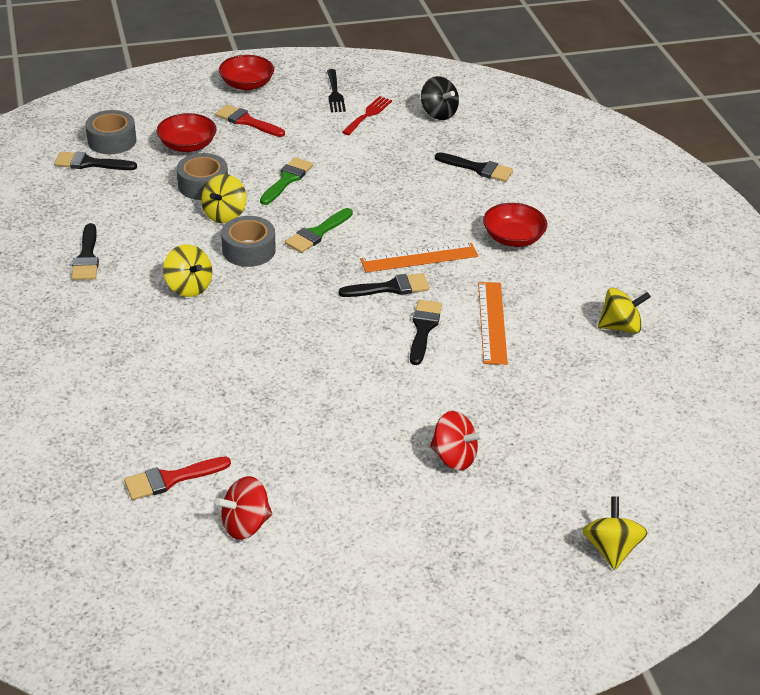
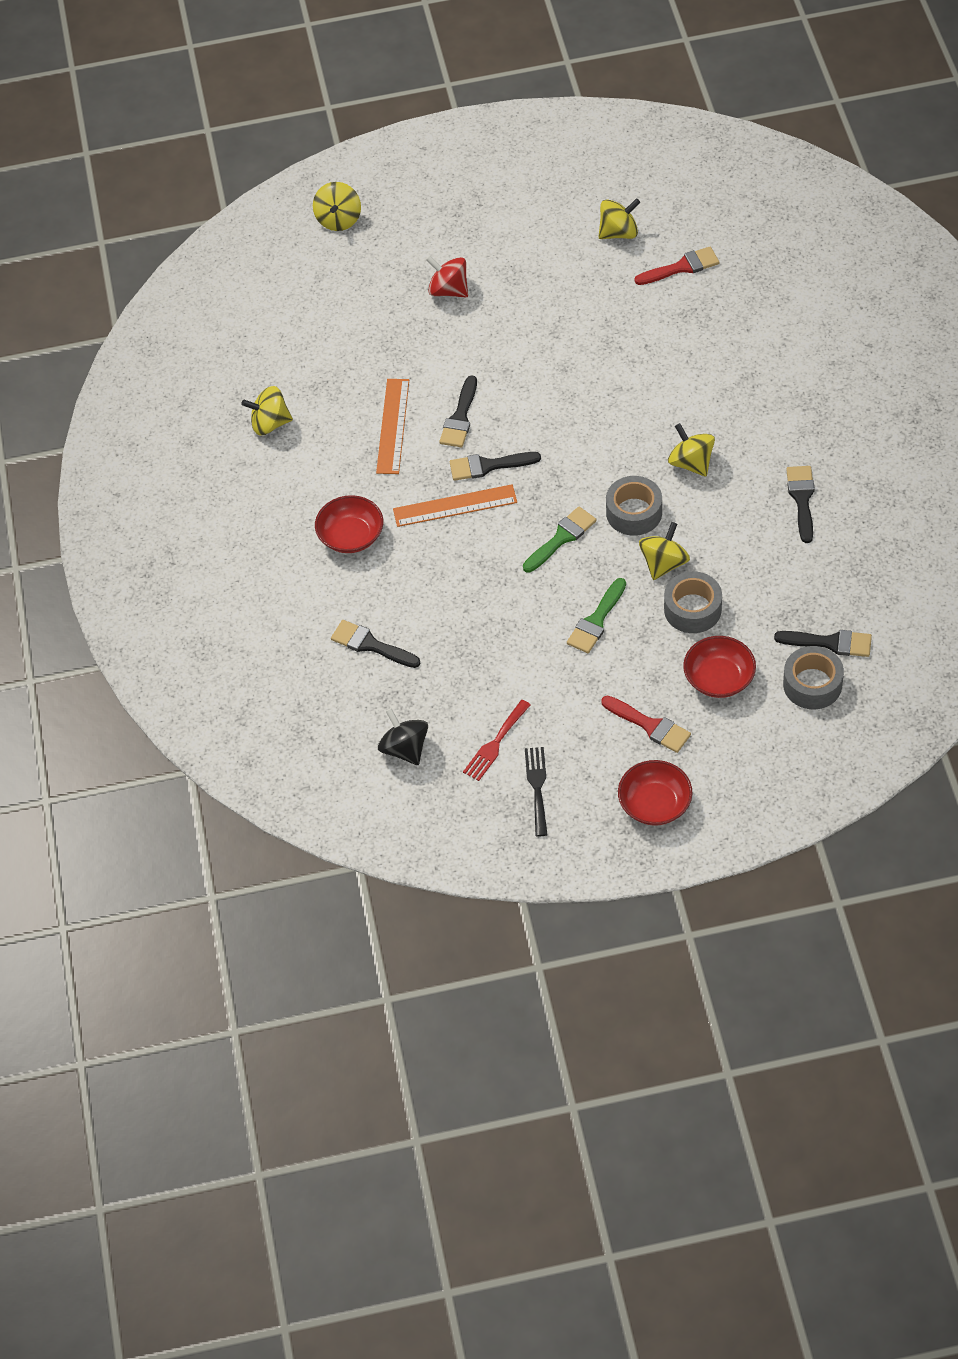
camera: 170 degrees left, 15 degrees up
(245, 524) = (619, 233): red spinning top -> yellow spinning top

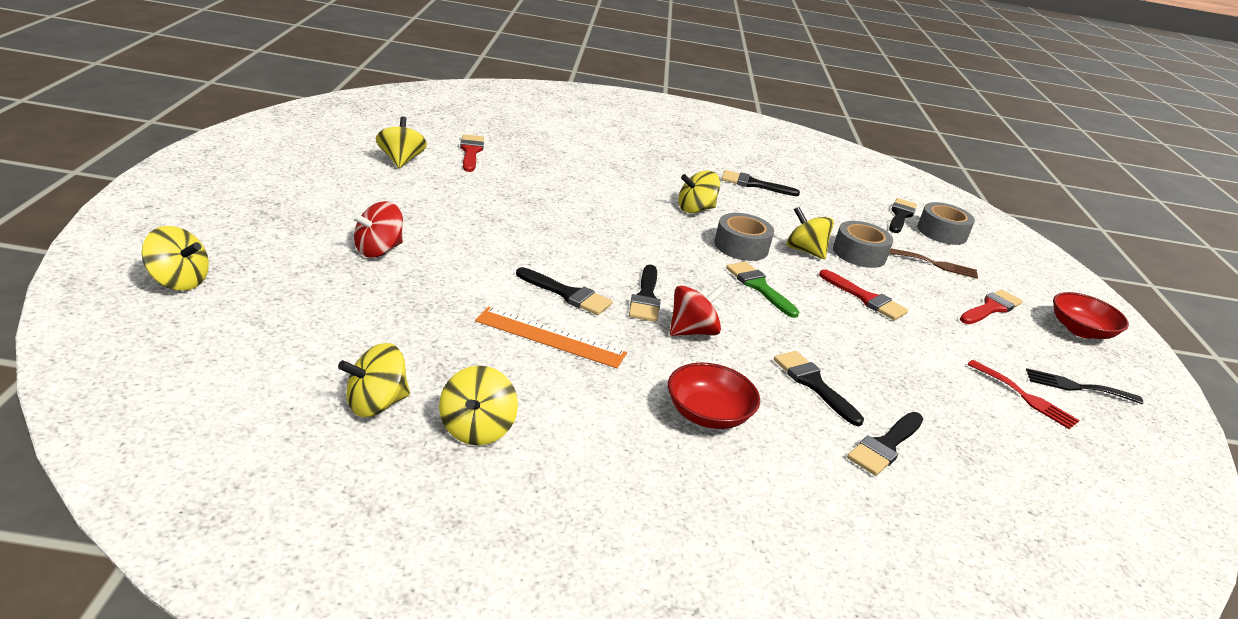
camera: 85 degrees left, 25 degrees down
(268, 369) = (376, 404): none -> yellow spinning top
(405, 748) = (1043, 462): black spinning top -> none
(426, 594) = (813, 384): none -> black brush
(455, 506) = (692, 331): orange ruler -> red spinning top
(596, 620) = (866, 298): green brush -> red brush
(719, 678) = (936, 264): red bowl -> brown fork

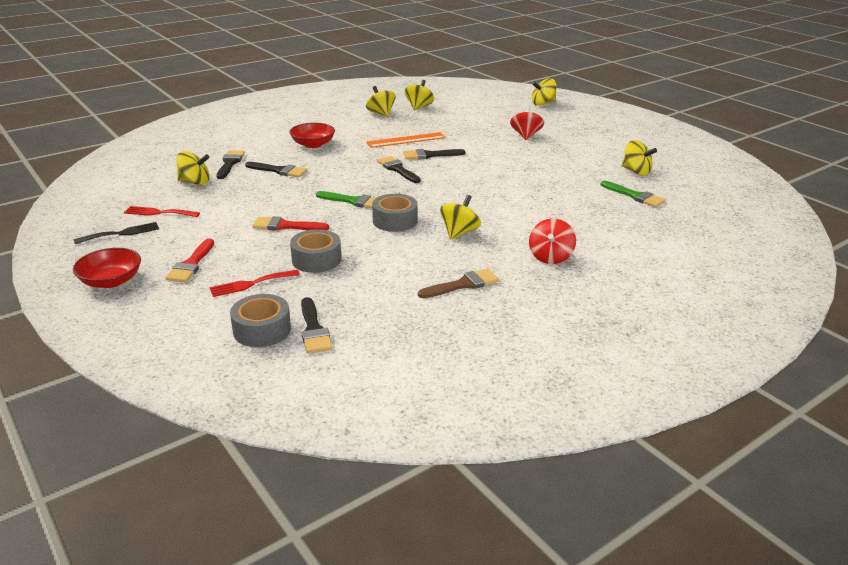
camera: 145 degrees right, 0 degrees up
(471, 152) = (635, 196): red brush -> green brush
(692, 331) = (357, 166): red spinning top -> red spinning top (550, 257)
(754, 184) = (463, 285): black brush -> brown brush
(804, 251) = (354, 240): yellow spinning top -> yellow spinning top (195, 182)
(936, 264) = (251, 284): brown fork -> red fork

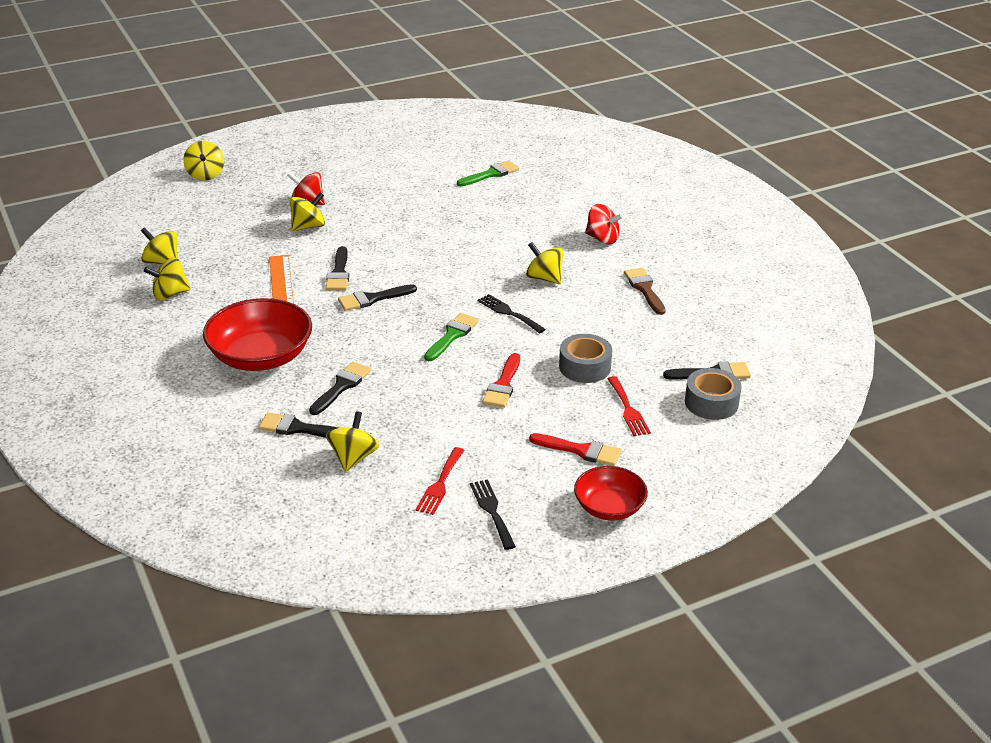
camera: 80 degrees left, 5 degrees up
(313, 144) = (261, 356): red bowl -> red bowl, size x1.69
(395, 221) = (508, 313): grey tape -> black fork
(636, 171) = (434, 161): yellow spinning top -> yellow spinning top (308, 226)

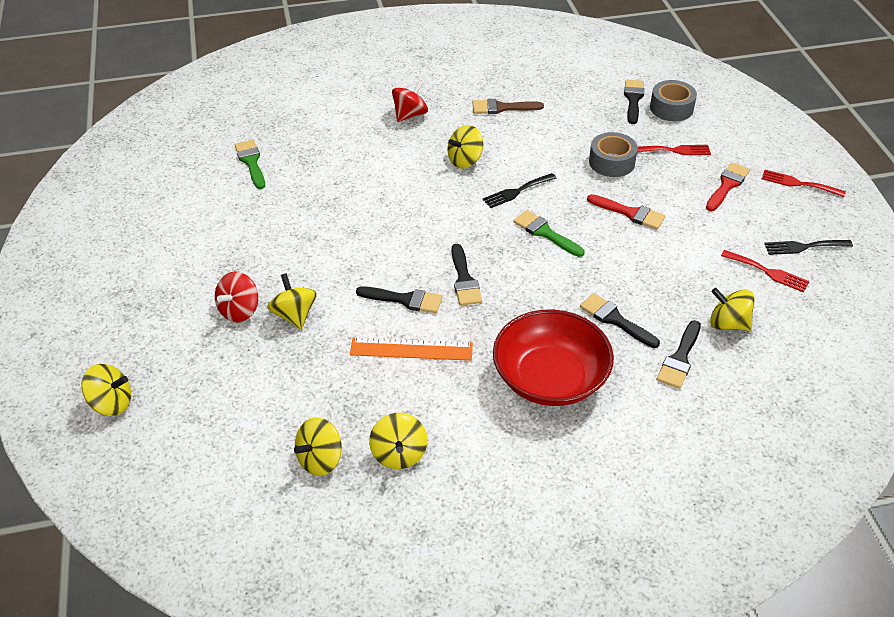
camera: 75 degrees left, 10 degrees up
(609, 507) = (798, 184): red bowl -> red fork

